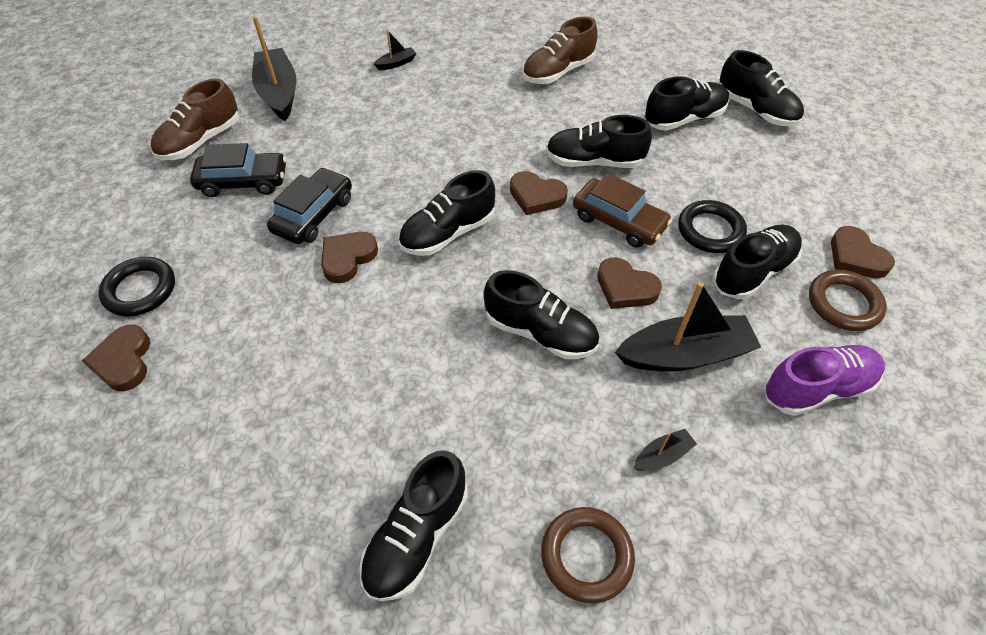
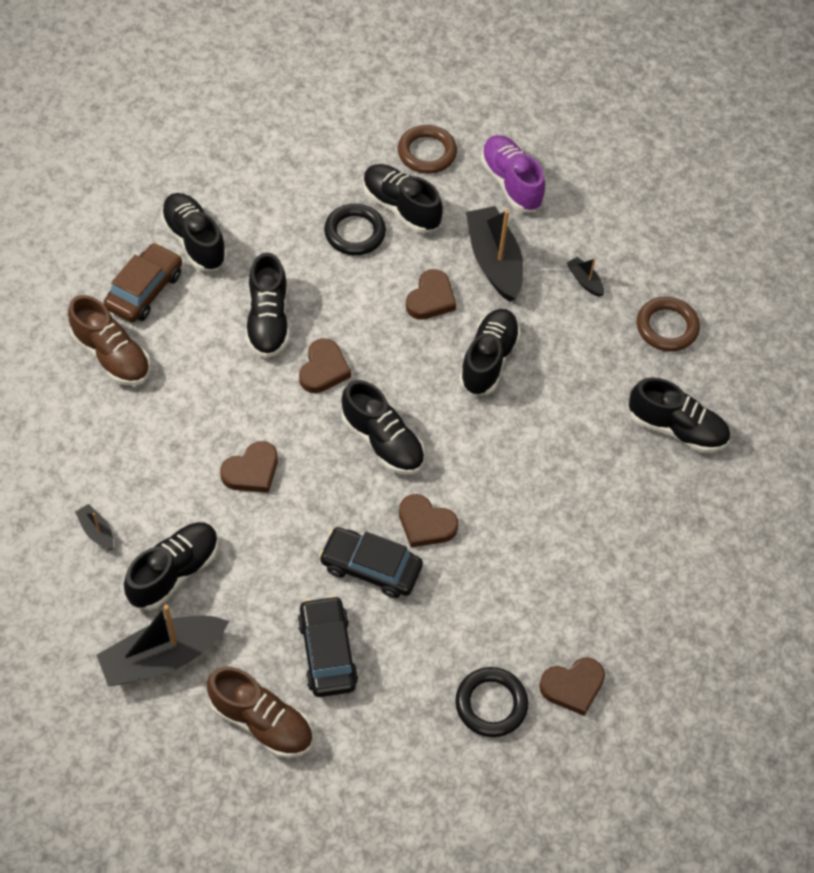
camera: 100 degrees left, 5 degrees up
(619, 221) = (351, 301): brown car -> brown car (144, 290)
(755, 110) = (176, 179): black shoe -> black shoe (174, 572)
(856, 257) = (374, 135): brown heart -> brown heart (251, 471)

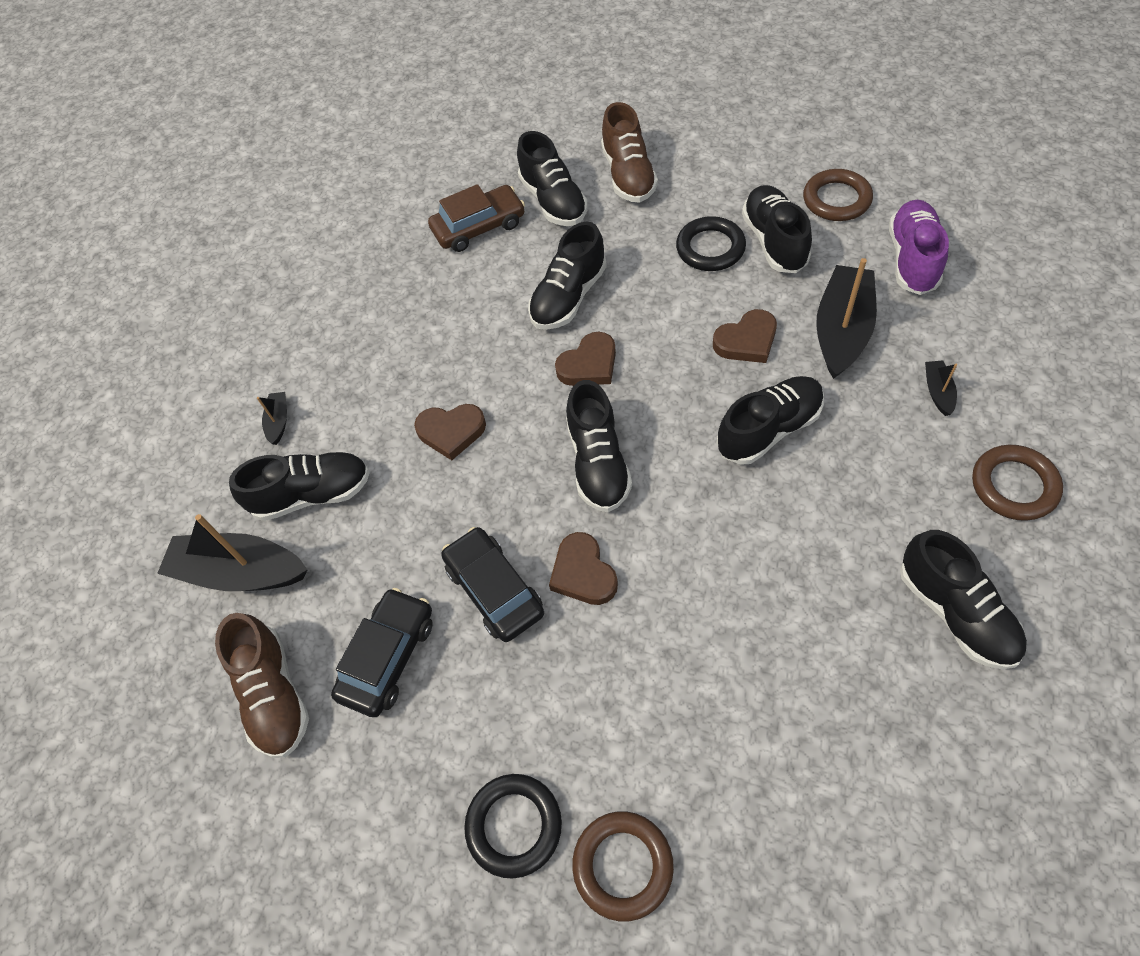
camera: 45 degrees right, 0 degrees up
(112, 355) = (410, 272): brown shoe -> brown shoe (628, 175)
(194, 241) = (553, 201): black shoe -> black shoe turned 150 degrees clockwise
(573, 687) = (623, 866): brown heart -> brown ring

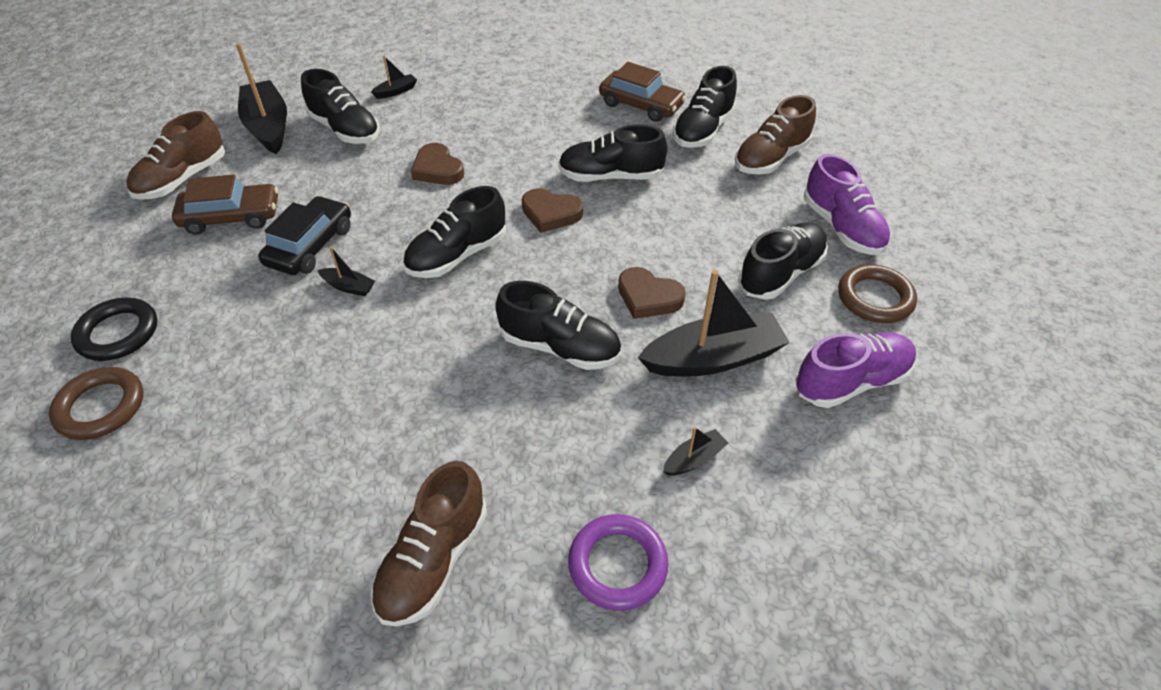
camera: 50 degrees right, 10 degrees down
(388, 657) = (231, 217): black car -> brown car
(583, 573) = (349, 287): brown heart -> black boat
(710, 248) = (734, 236): black ring -> none
(746, 176) = (841, 228): none -> purple shoe
(955, 612) = (434, 560): black shoe -> brown shoe
(1014, 486) = (617, 565): brown ring -> purple ring

